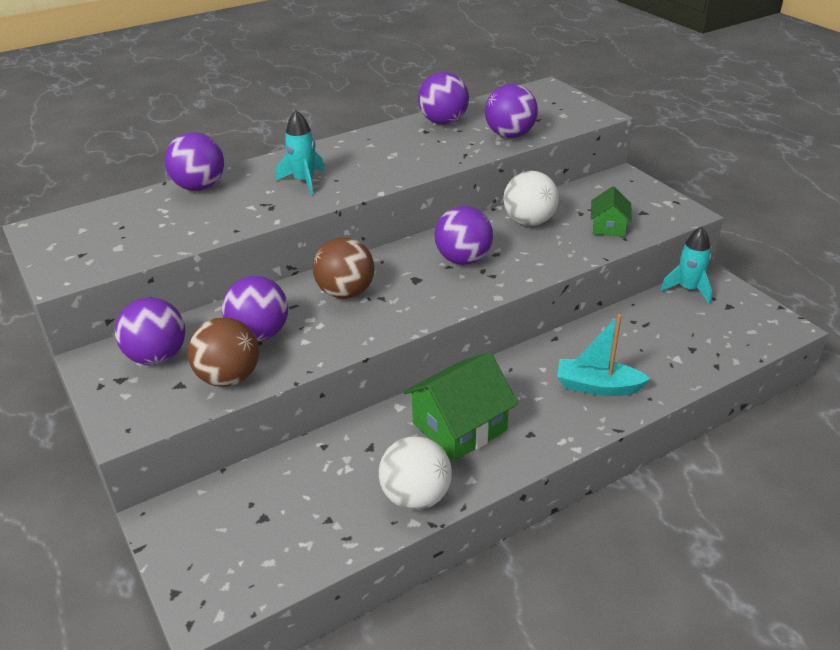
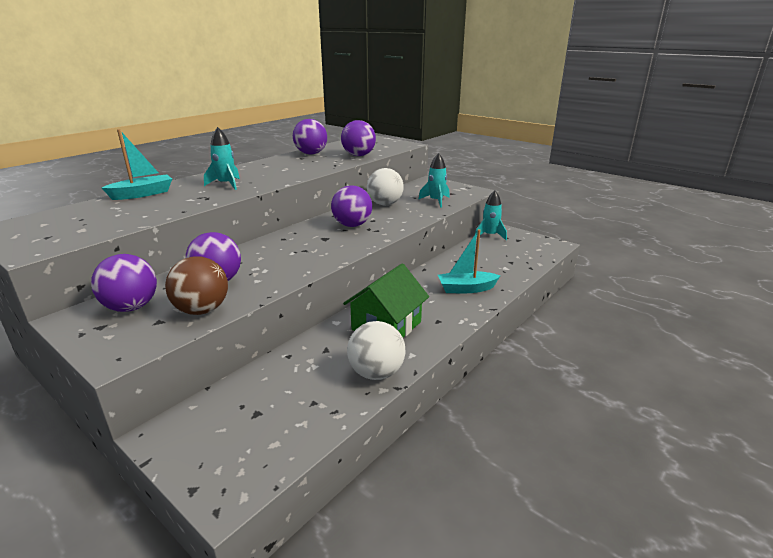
camera: 20 degrees left, 10 degrees down
(199, 187) = (142, 194): purple ball -> turquoise boat
(345, 293) = (276, 251): brown ball -> none
(609, 227) = (436, 201): green house -> turquoise rocket

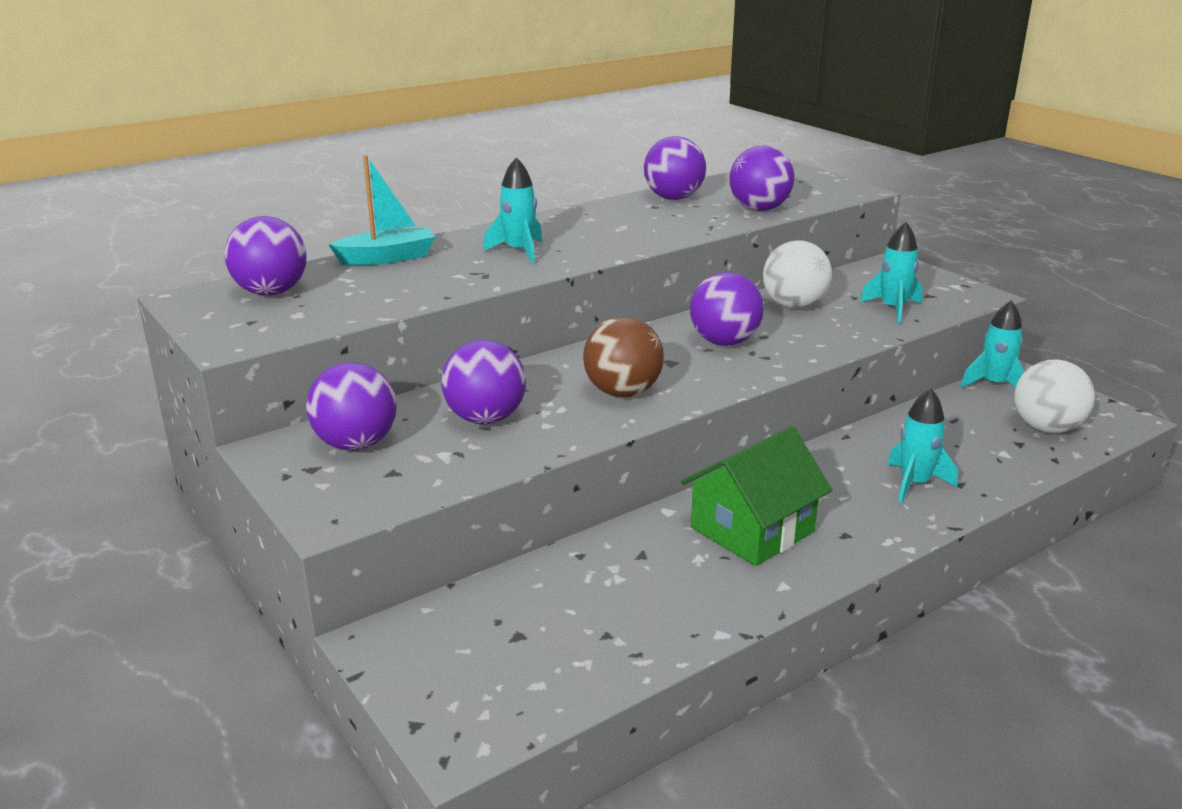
camera: 15 degrees right, 0 degrees up
(62, 219) = (271, 292): none -> purple ball
(202, 310) = (457, 463): brown ball -> brown ball (623, 392)
(376, 373) = (716, 606): white ball -> white ball (1046, 428)
(466, 289) = (914, 484): turquoise boat -> turquoise rocket

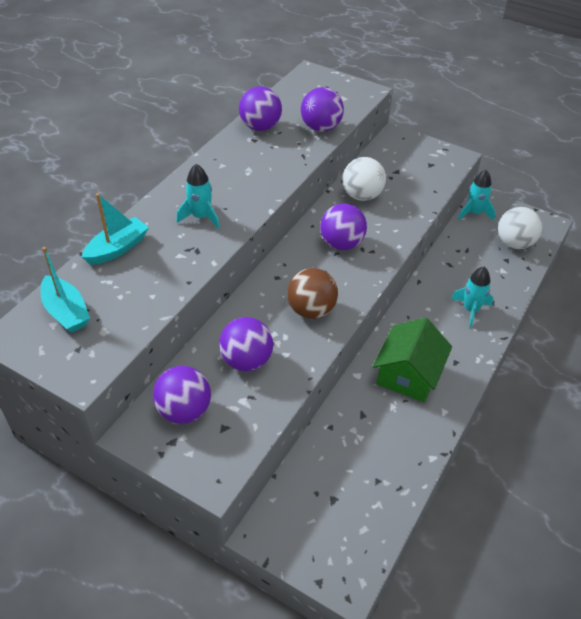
camera: 25 degrees left, 20 degrees up
(271, 292) = (66, 312): purple ball -> turquoise boat
(893, 309) = (417, 184): turquoise rocket -> none

